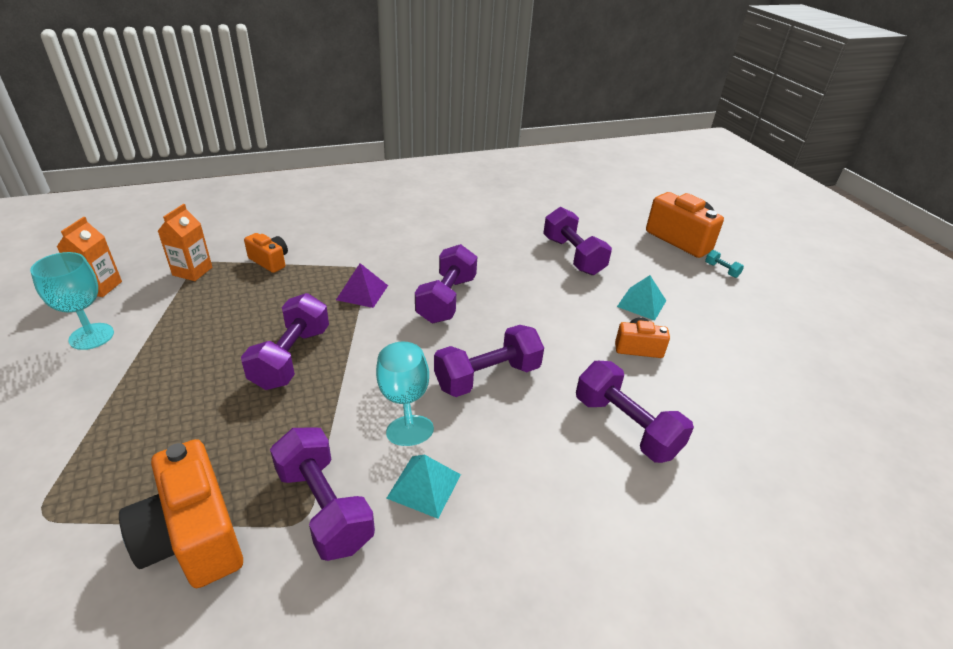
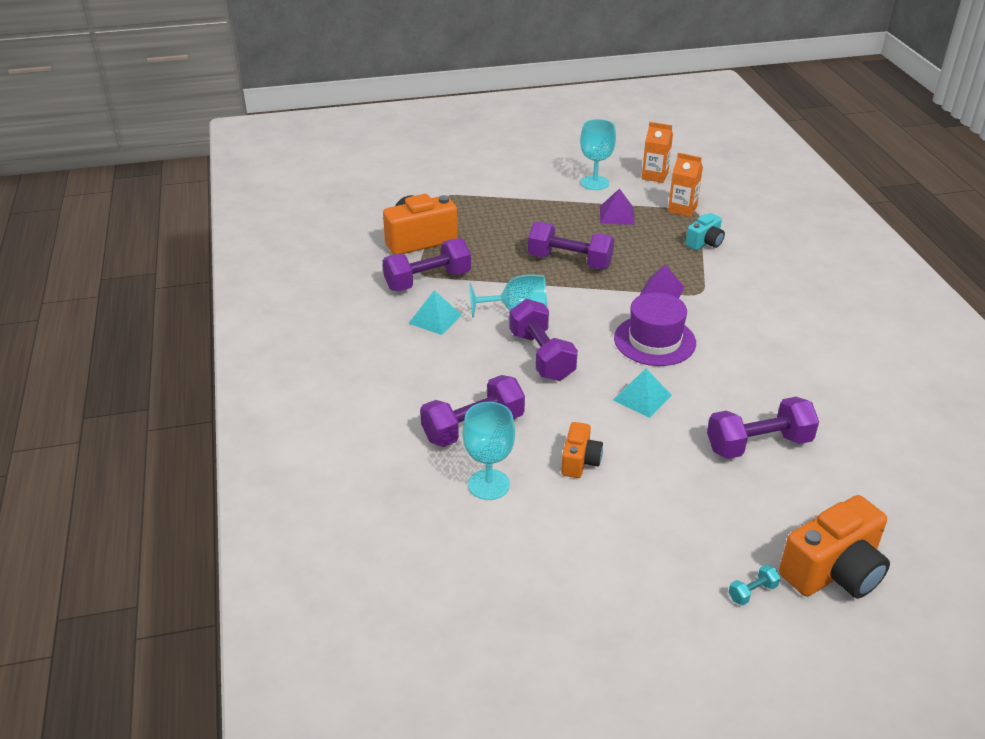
camera: 100 degrees right, 0 degrees up
(188, 318) = (617, 215): none -> purple pyramid
(270, 261) = (705, 243): orange camera -> turquoise camera
(447, 299) = (654, 340): purple dumbbell -> purple hat
(641, 303) = (661, 484): turquoise pyramid -> turquoise pyramid (642, 397)
(701, 408) = (489, 484): none -> turquoise goblet

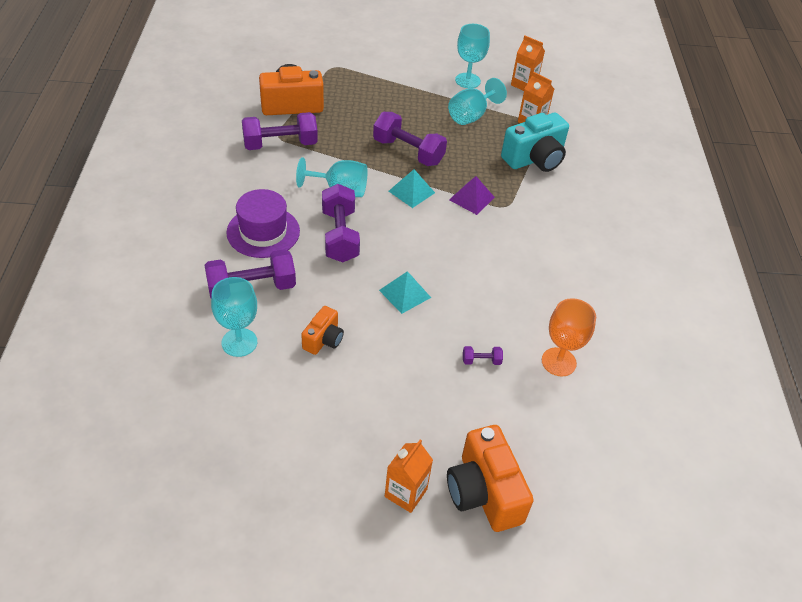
camera: 10 degrees right, 10 degrees up
(435, 318) = (269, 181): turquoise pyramid -> turquoise pyramid (411, 191)
(617, 215) = (471, 116): purple pyramid -> turquoise goblet
(654, 340) = (442, 243): purple hat -> purple hat (263, 232)
(705, 243) = (534, 159): turquoise camera -> turquoise camera, size x1.80
(752, 592) = (406, 493): turquoise dumbbell -> orange carton
(758, 444) = (481, 361): purple dumbbell -> purple dumbbell, size x0.43
(833, 571) = (484, 492): orange camera -> orange camera turned 90 degrees clockwise
(838, 428) = (558, 362): none -> orange goblet

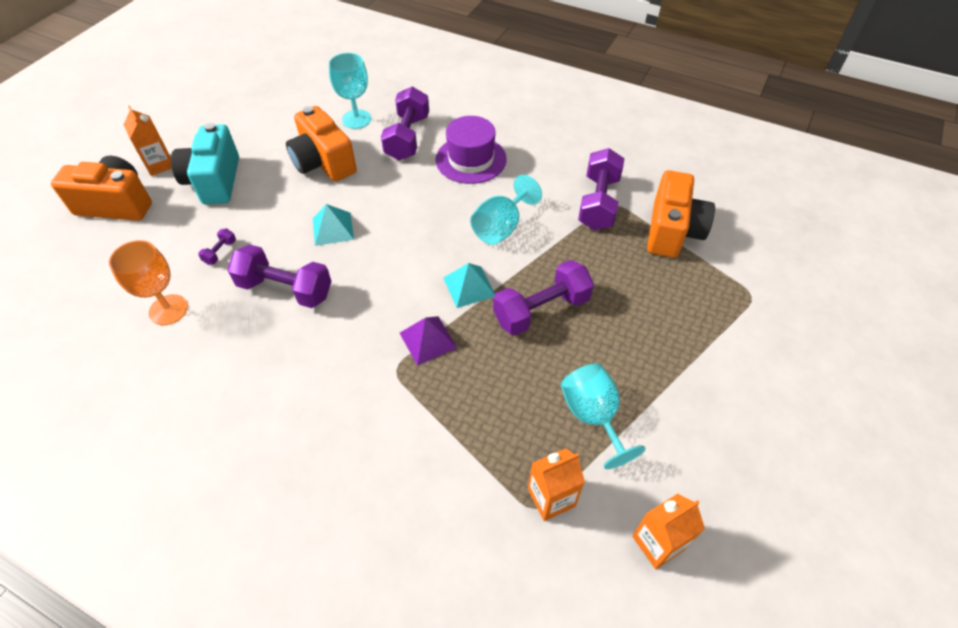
camera: 120 degrees right, 5 degrees up
(323, 339) = (323, 162): orange camera -> orange camera, size x1.80
(340, 236) = (435, 207): purple dumbbell -> purple dumbbell (285, 289)
(467, 80) = (686, 454): turquoise goblet -> none
(534, 159) = (465, 453): turquoise camera -> turquoise camera (214, 181)

